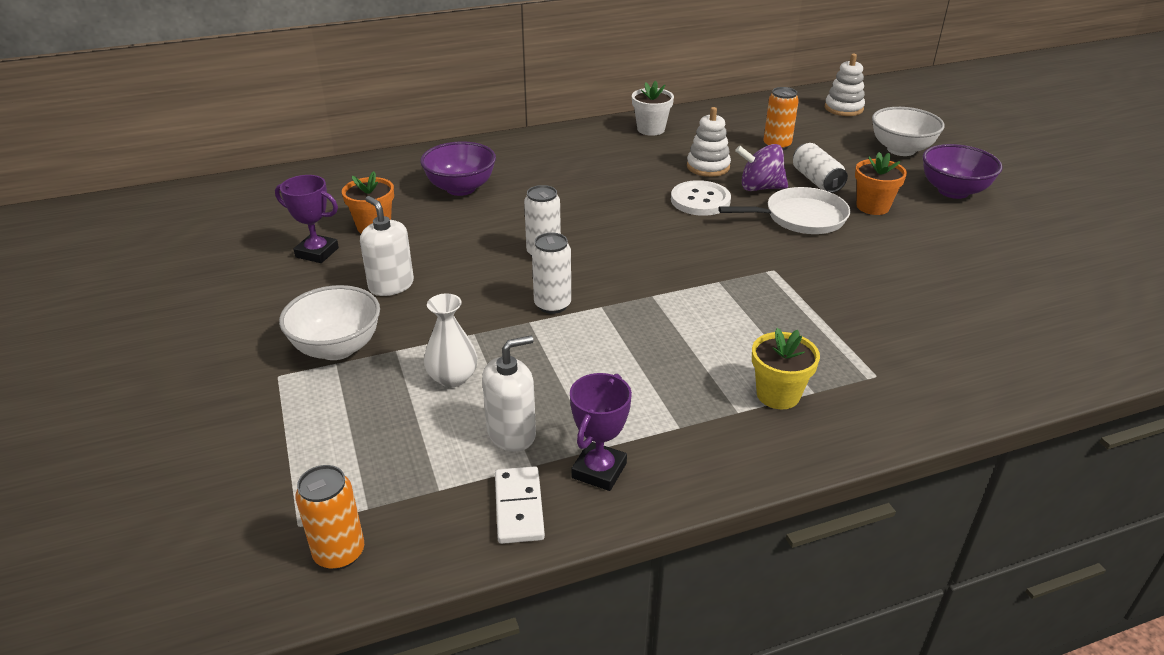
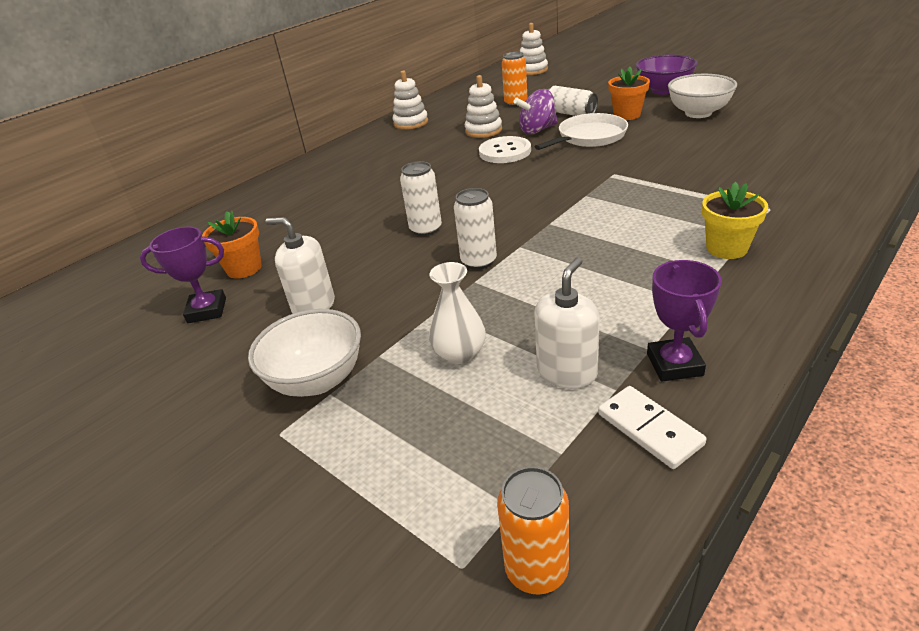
camera: 25 degrees left, 0 degrees up
(461, 188) = (296, 212): purple bowl -> none
(651, 129) = (411, 123): white flower pot -> white stacking toy
(901, 150) = (600, 80): white bowl -> white bowl (698, 113)

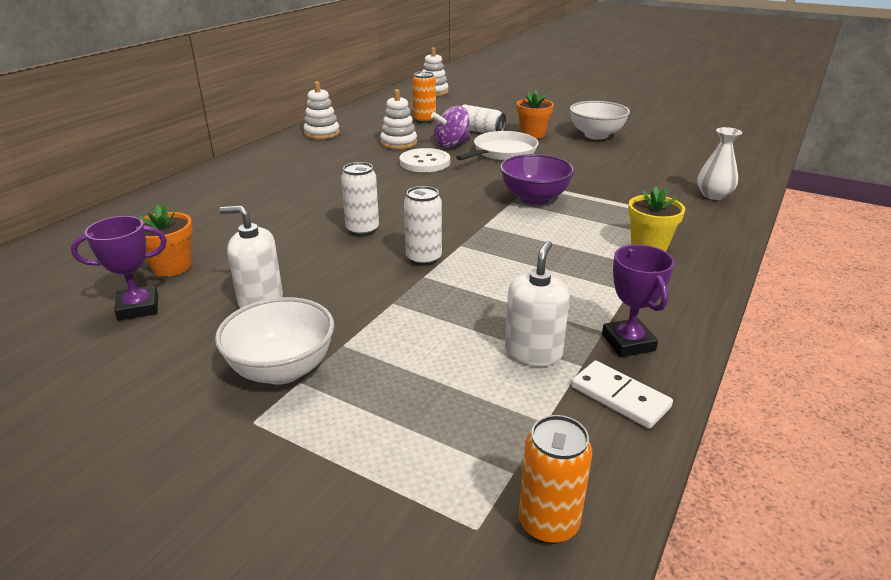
camera: 15 degrees left, 5 degrees down
(459, 353) = (425, 340): white vase -> white vase (713, 195)
(663, 90) = (560, 115): purple bowl -> purple bowl (534, 198)

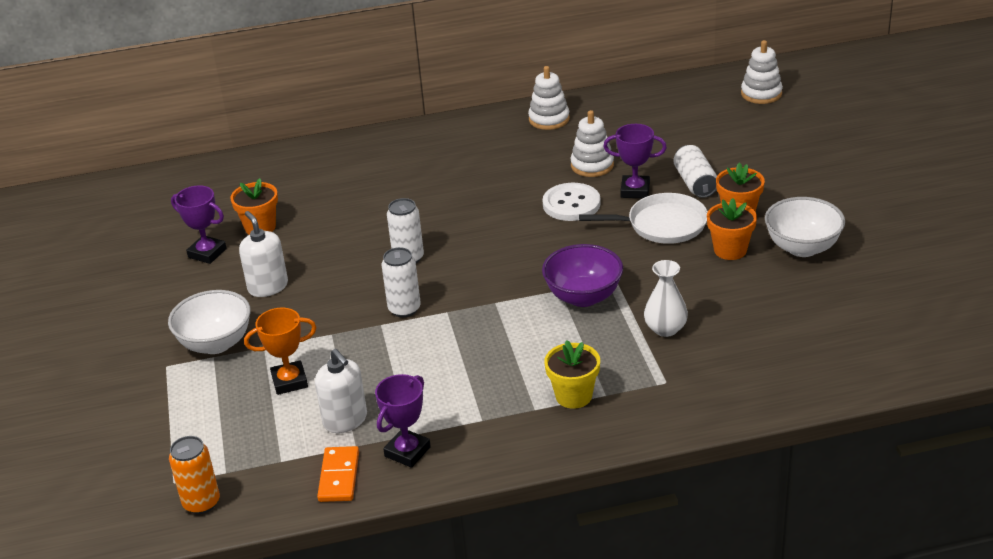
camera: 50 degrees right, 5 degrees up
(423, 355) = (289, 381): none -> orange trophy
(424, 120) = (671, 140): orange can -> none
(451, 144) = (635, 190): purple spinning top -> purple trophy
(533, 353) = (345, 420): white soap dispenser -> white soap dispenser turned 75 degrees clockwise
(564, 148) = (730, 250): none -> orange flower pot
(620, 397) = (339, 476): white domino -> orange domino
(713, 195) = (746, 383): white vase -> white vase (665, 329)

